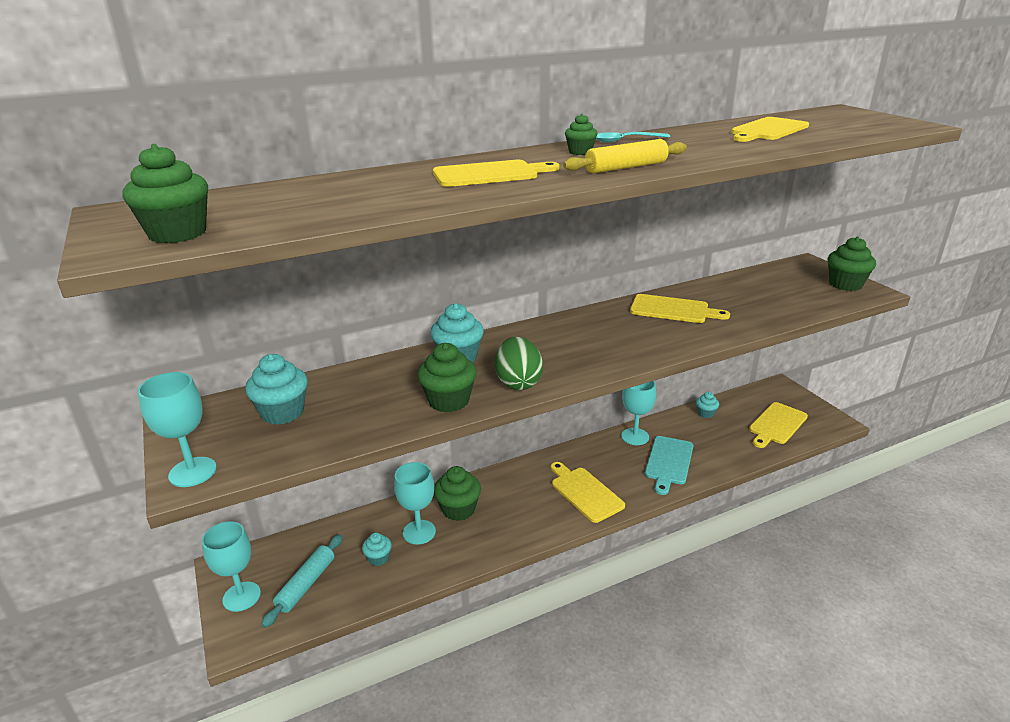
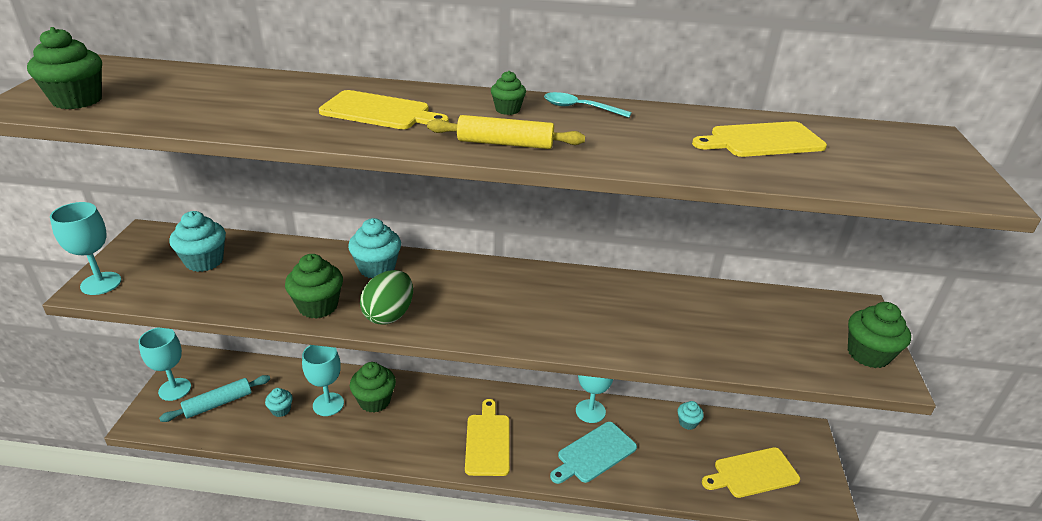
camera: 30 degrees right, 5 degrees up
(673, 310) = (625, 302): yellow cutting board -> none

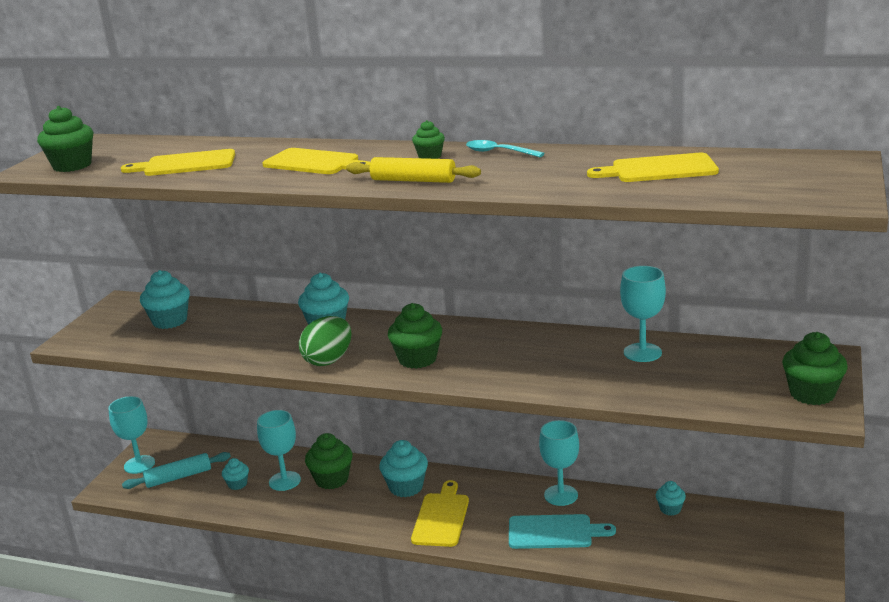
camera: 15 degrees right, 10 degrees down
(101, 283) = (79, 337): turquoise goblet -> turquoise goblet (642, 352)
(318, 306) = (265, 354): green cupcake -> green cupcake (417, 359)
(447, 407) = (406, 487): none -> turquoise cupcake
(594, 453) = (554, 532): turquoise cutting board -> turquoise cutting board turned 150 degrees counterclockwise
(753, 473) = (731, 557): yellow cutting board -> yellow cutting board (185, 164)

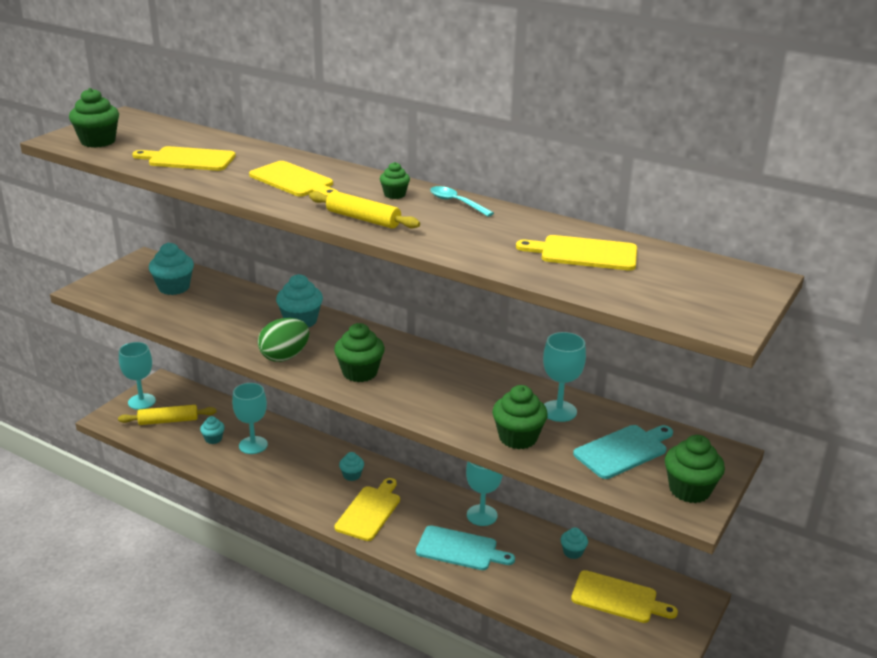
camera: 10 degrees right, 5 degrees up
(178, 477) = (168, 421): turquoise rolling pin -> yellow rolling pin
(332, 479) = (293, 453): green cupcake -> green cupcake (518, 438)
(406, 487) = (352, 475): turquoise cupcake -> turquoise cupcake, size x0.57
(727, 374) = (623, 450): none -> turquoise cutting board
(736, 541) = (618, 598): none -> yellow cutting board

